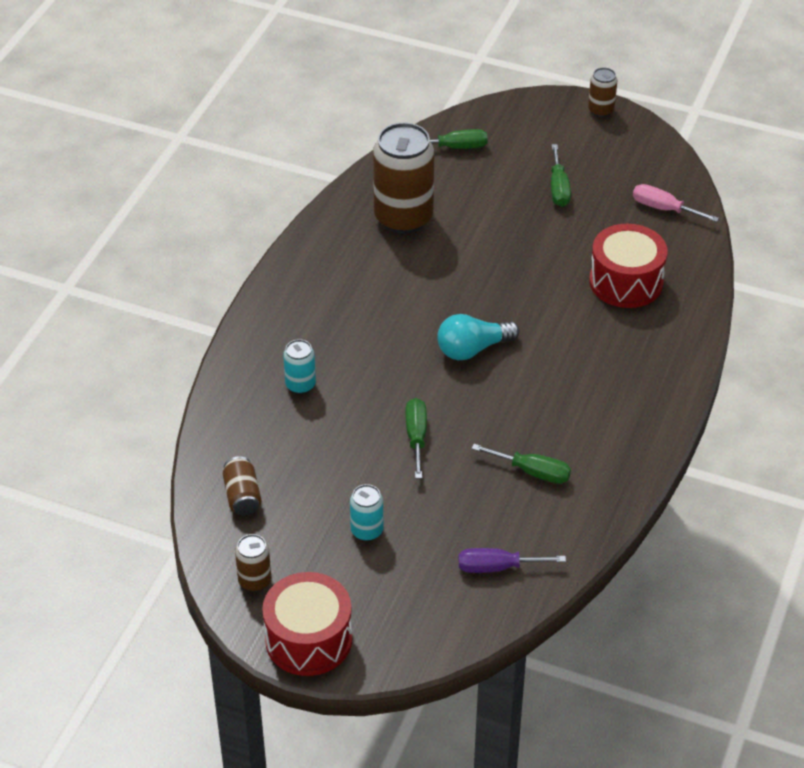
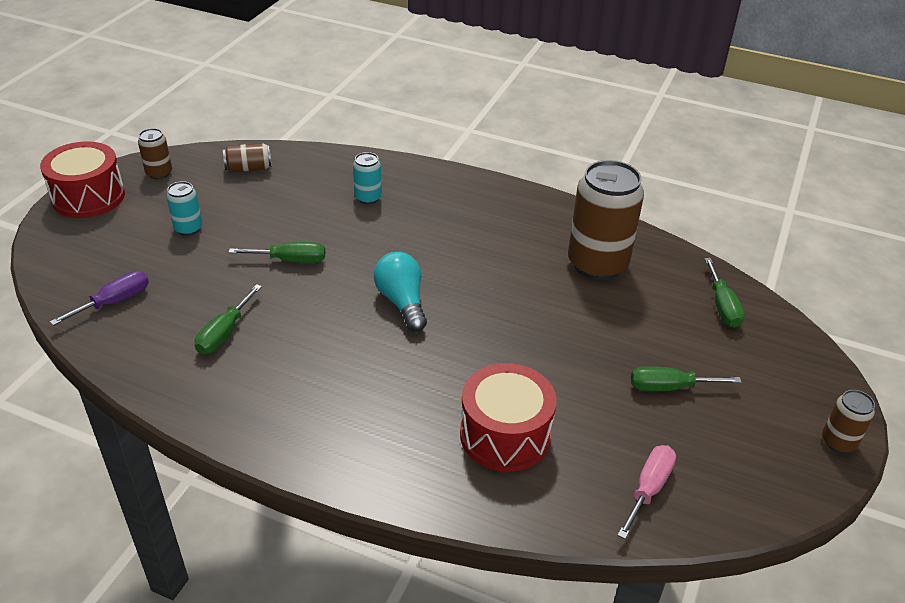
camera: 90 degrees right, 5 degrees down
(497, 567) = (114, 302): purple screwdriver -> purple screwdriver turned 45 degrees clockwise

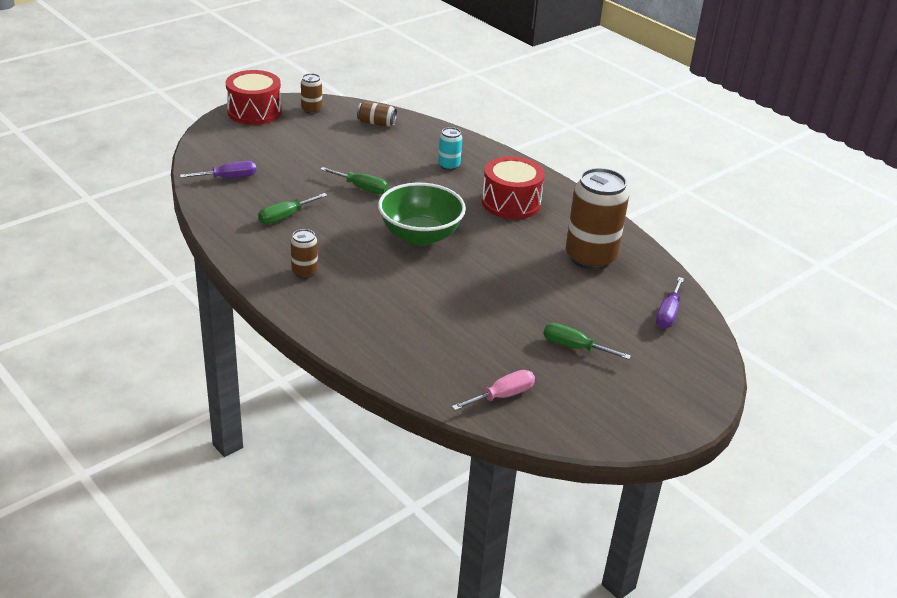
camera: 25 degrees right, 5 degrees down
(188, 228) = (306, 149): turquoise can -> none
(402, 302) = (420, 236): turquoise light bulb -> green bowl
(505, 435) = (427, 333): red drum -> red drum (511, 203)
(722, 306) = (668, 314): green screwdriver -> purple screwdriver
(838, 442) = (677, 422): brown can -> brown can (304, 272)

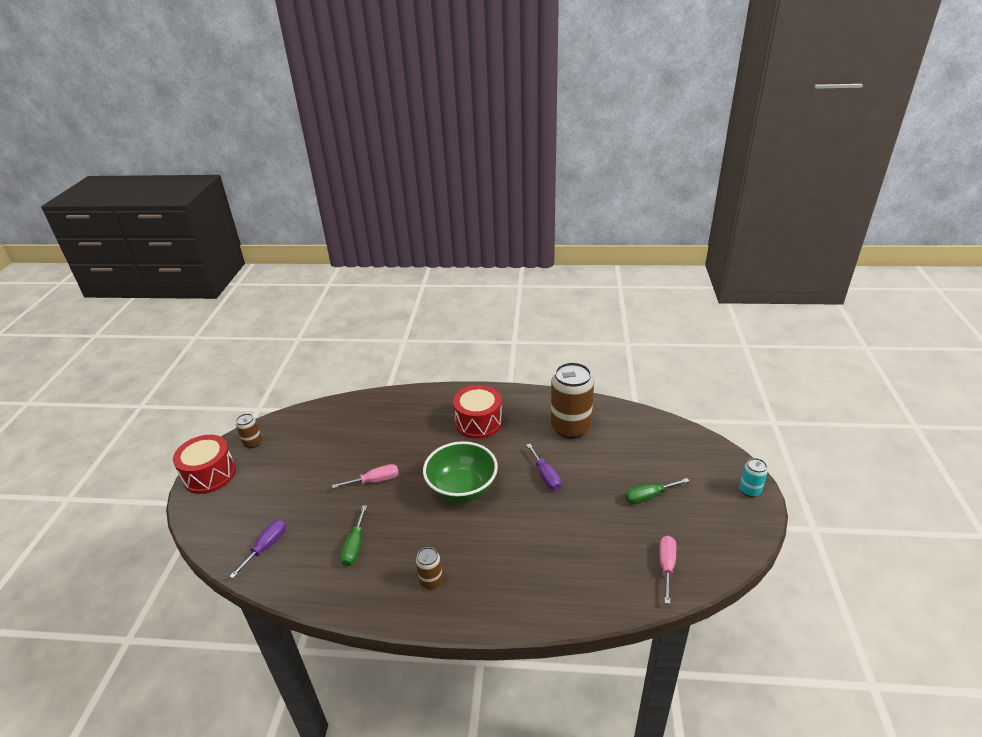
camera: 40 degrees left, 0 degrees up
(362, 188) = (375, 481): green screwdriver -> pink screwdriver
(376, 123) = (315, 422): brown can -> none
(449, 165) = (406, 422): turquoise can -> turquoise can (749, 490)
(668, 314) = (655, 434): purple screwdriver -> purple screwdriver (546, 476)

